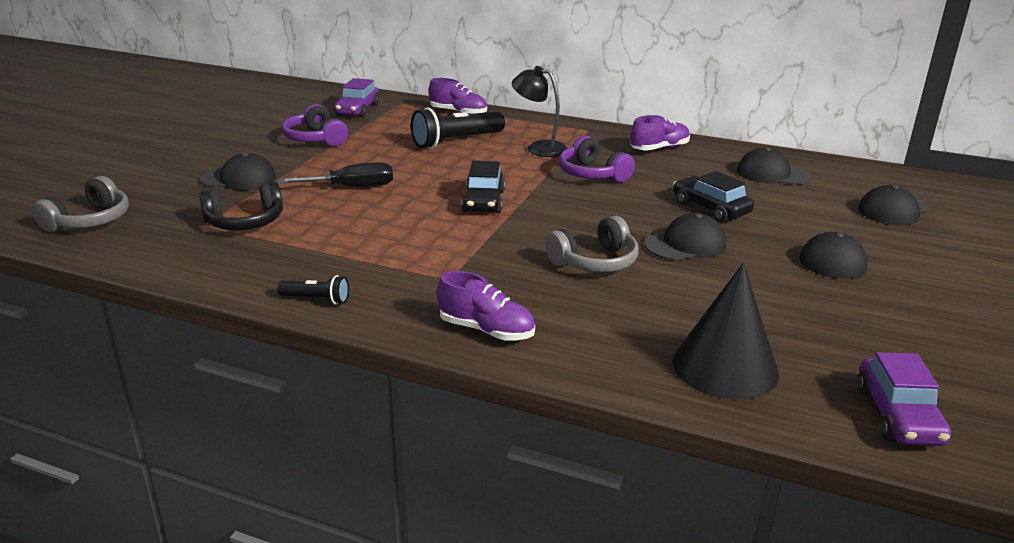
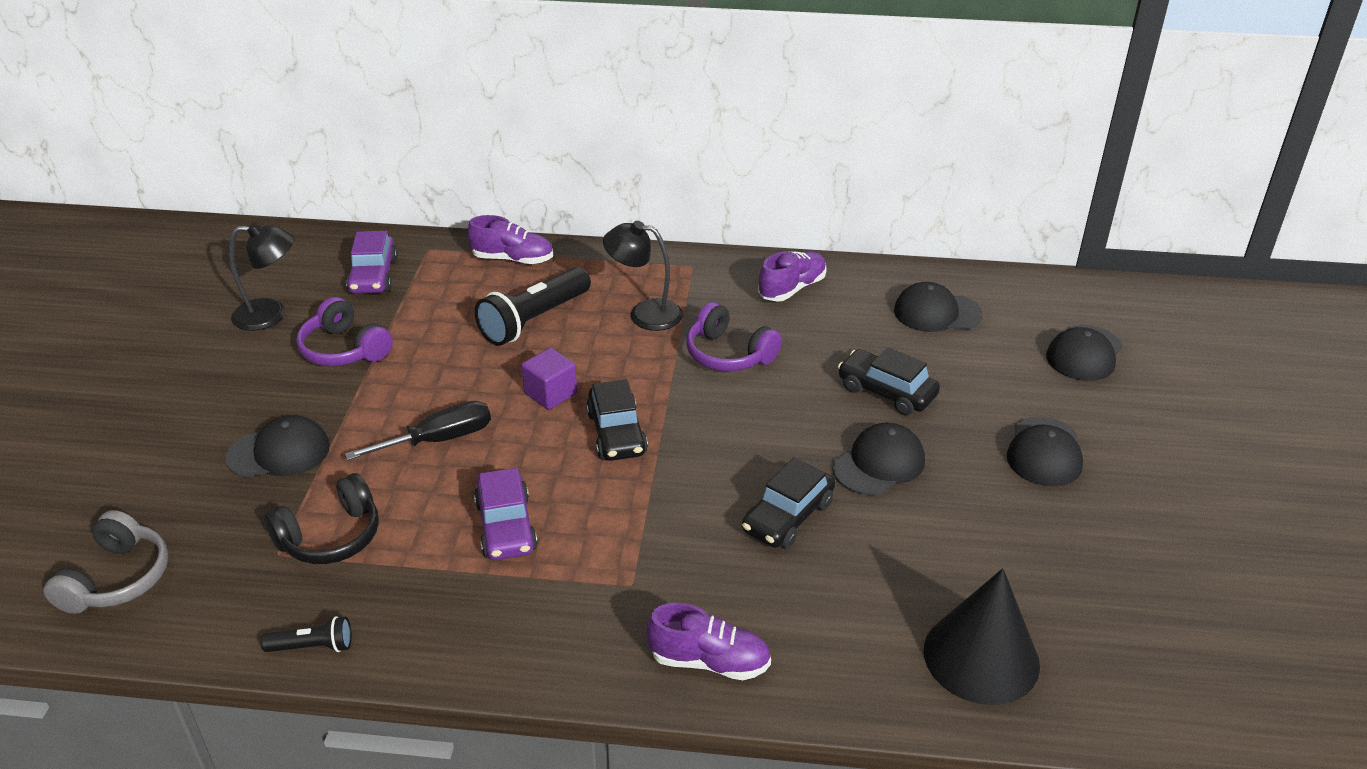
camera: 15 degrees left, 10 degrees up
(278, 118) = (271, 315): none -> black lamp
(316, 299) = (490, 657): black flashlight -> black flashlight (313, 647)
(446, 176) = (550, 393): none -> purple cube
(594, 262) = (788, 517): grey headphones -> black car
(898, 415) = (1166, 686): purple car -> purple car (506, 527)

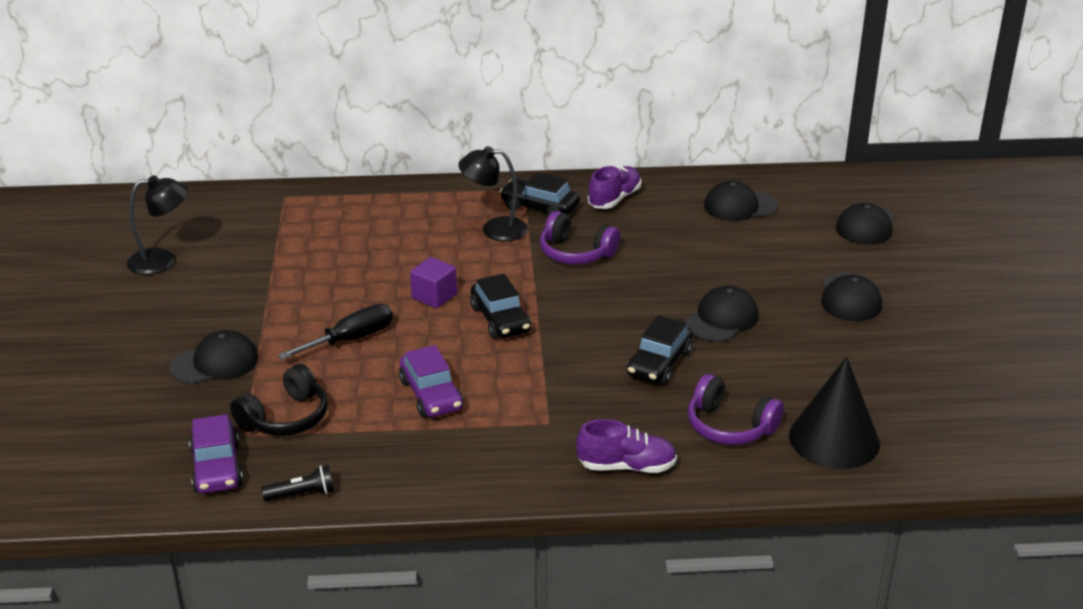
camera: 10 degrees left, 5 degrees down
(117, 579) = (113, 467): grey headphones -> none
(344, 349) = (240, 281): purple headphones -> purple headphones (729, 426)
(373, 276) = (243, 222): purple car -> purple car (216, 467)
(512, 259) = (364, 198): purple shoe -> none
(534, 320) = (400, 243): black flashlight -> none
(886, 392) = (714, 268): black car -> black car (540, 207)

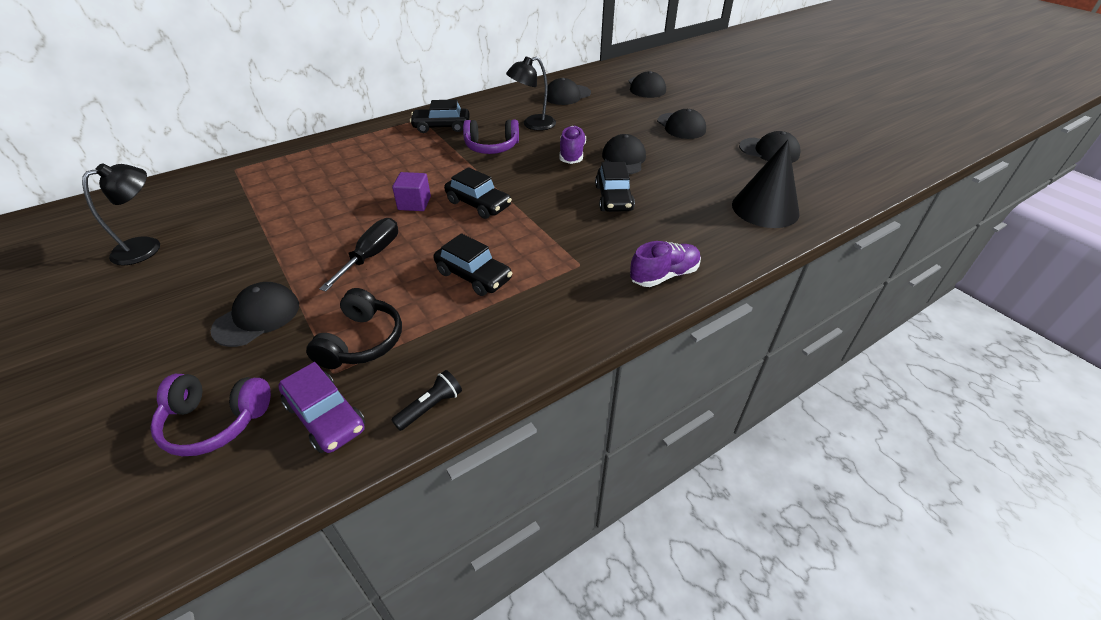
camera: 30 degrees left, 10 degrees up
(431, 395) = (473, 276): purple car -> black car
(494, 229) = (421, 148): black lamp -> black lamp (532, 124)
(614, 199) = (486, 110): purple shoe -> purple shoe (572, 154)
(729, 426) = (698, 223): purple headphones -> purple headphones (215, 421)
(935, 370) = (769, 151): none -> black cap

